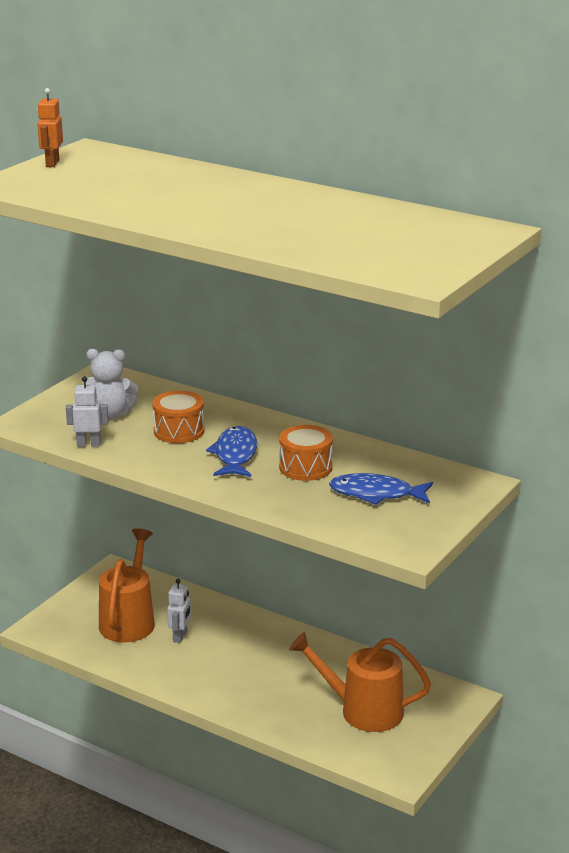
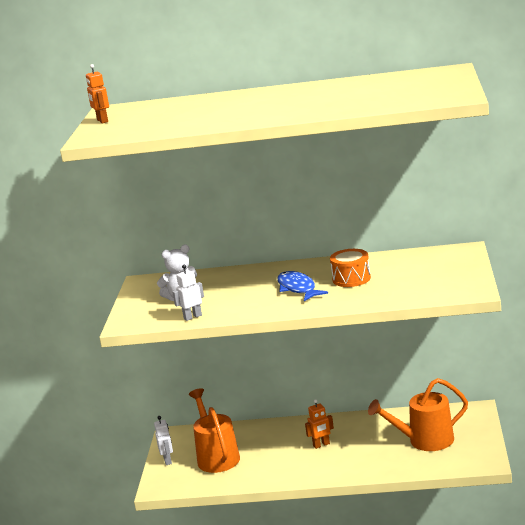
camera: 25 degrees left, 5 degrees down
(179, 431) = (242, 290): orange drum -> none
(180, 637) = (262, 451): white robot -> white robot (168, 460)
(248, 659) = (321, 445): none -> orange robot
(376, 494) = (413, 275): blue fish -> none

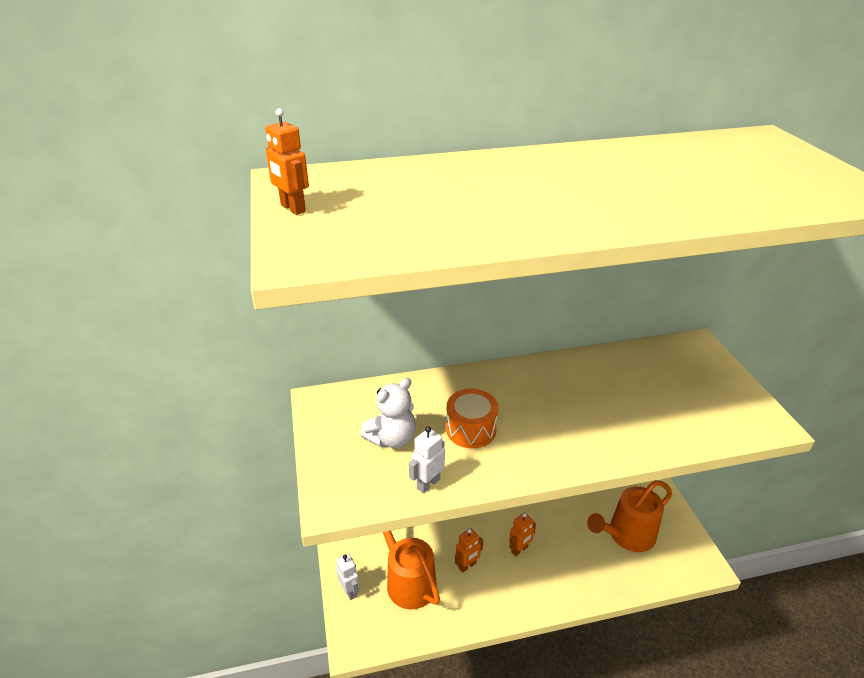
camera: 20 degrees left, 15 degrees up
(271, 452) = (467, 565): none -> orange robot
(298, 288) = (542, 417): blue fish -> none
(351, 279) = (600, 397): orange drum -> orange drum (471, 429)

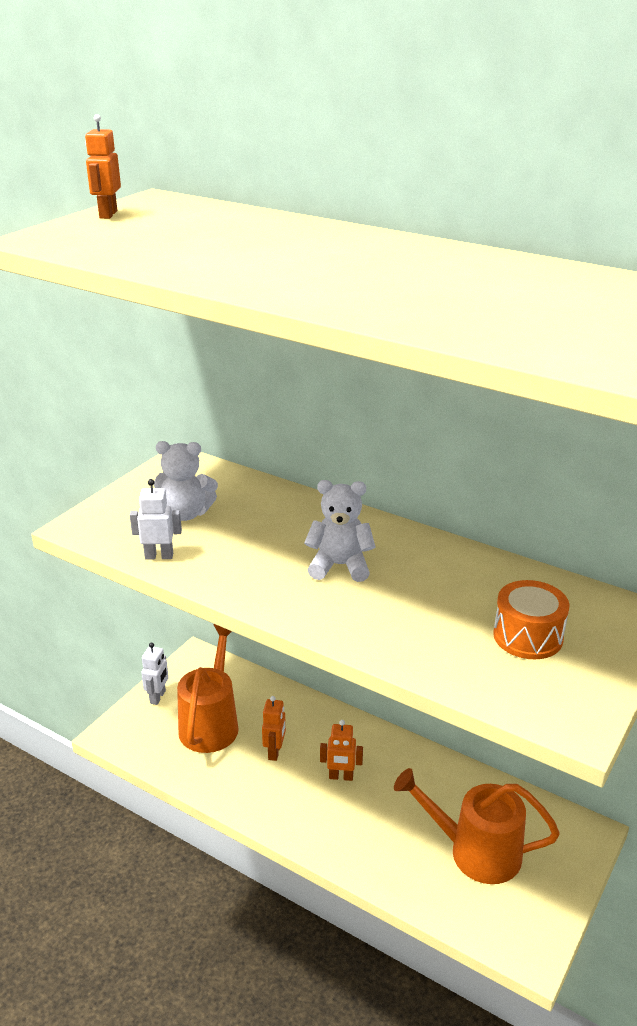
camera: 45 degrees right, 5 degrees down
(467, 565) = (275, 752): orange robot -> orange robot turned 90 degrees counterclockwise
(471, 429) = (256, 543): orange drum -> orange drum (528, 636)
(539, 411) = (340, 566): none -> white teddy bear

